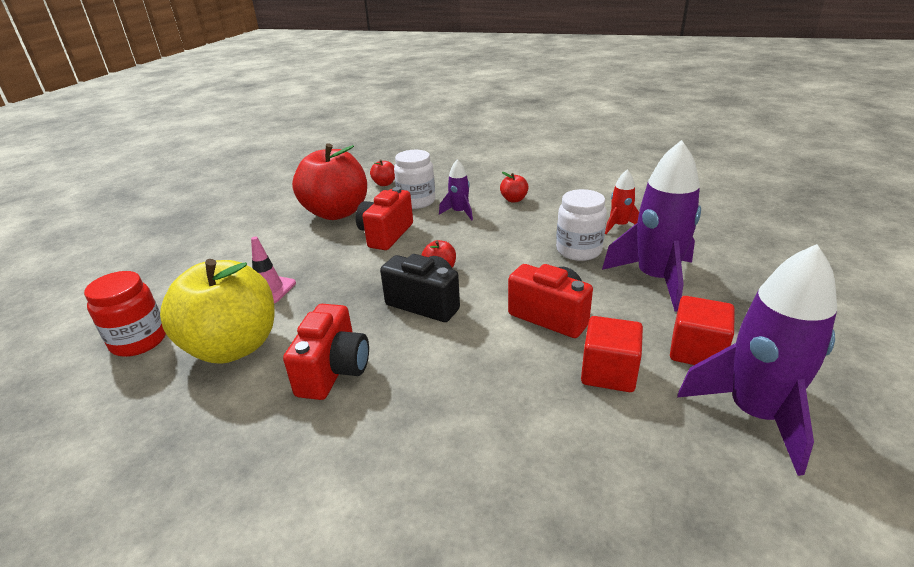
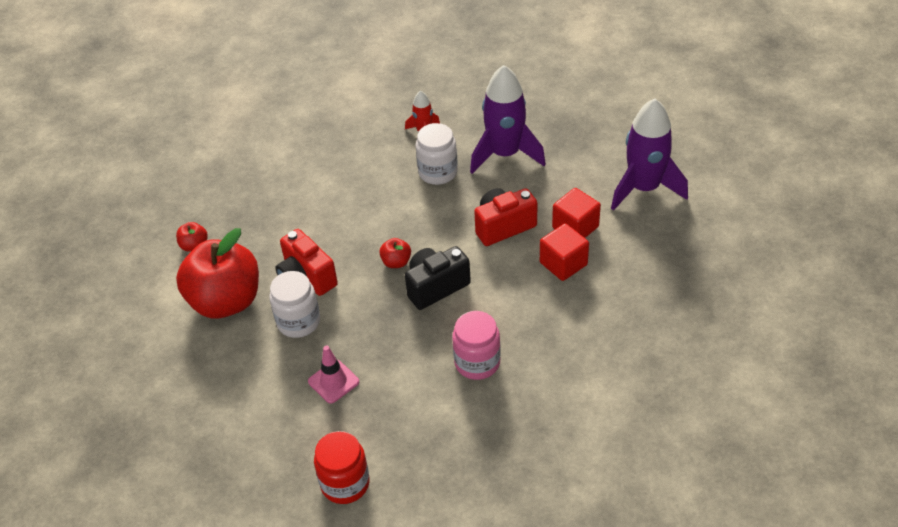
camera: 60 degrees left, 15 degrees up
(233, 346) = (402, 418): yellow apple -> none
(334, 371) = (477, 362): red camera -> pink jar
(416, 201) = (260, 235): white jar -> white jar (298, 322)
(459, 212) = (311, 214): purple rocket -> none
(514, 199) = (322, 170): red apple -> none
(696, 351) = (585, 179): red cube -> red cube (563, 264)

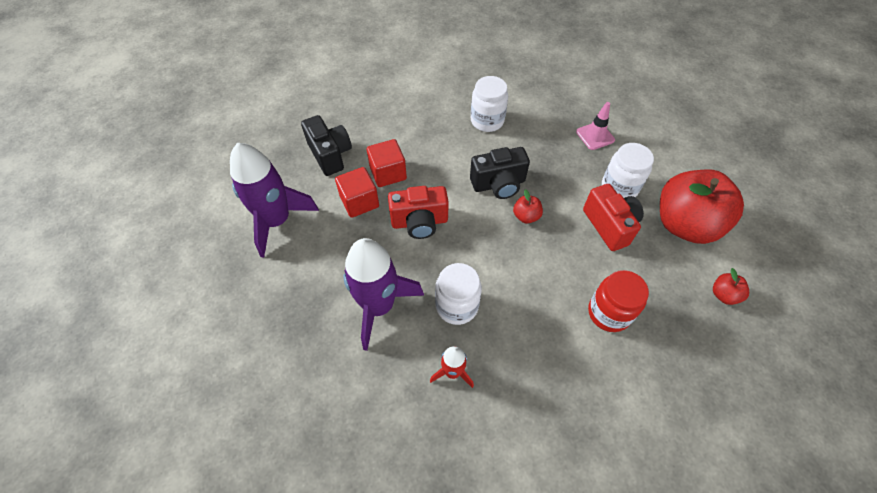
camera: 165 degrees left, 10 degrees up
(345, 483) = (594, 77): red jar -> red jar (609, 313)
(477, 362) = (487, 121): pink jar -> white jar
(640, 265) = (330, 155): none -> black camera

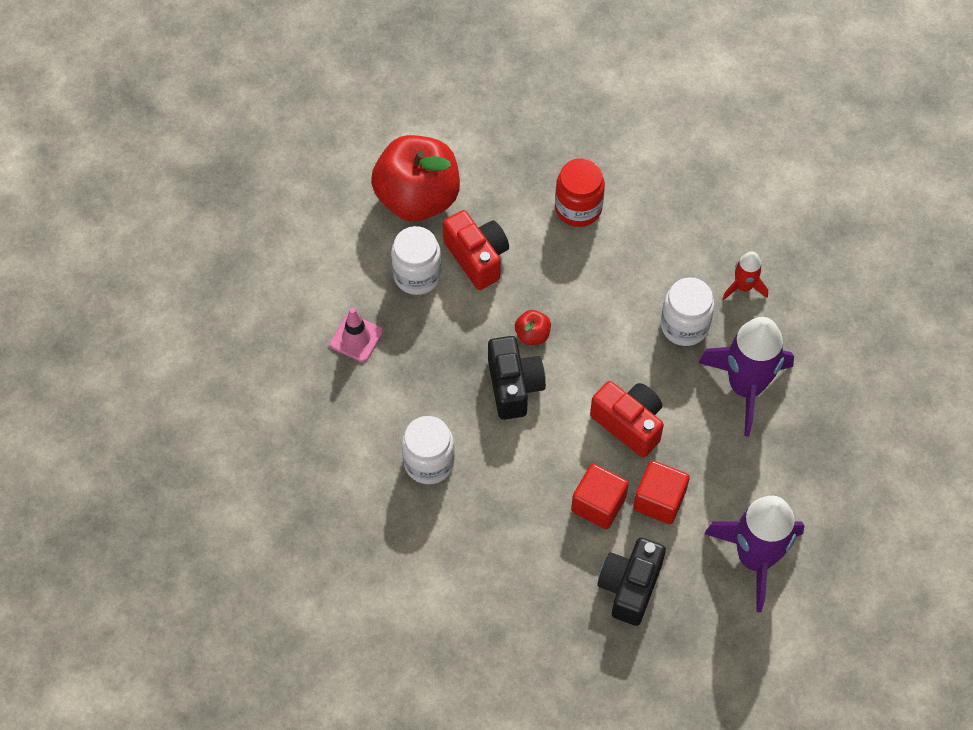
camera: 130 degrees left, 5 degrees up
(498, 184) = (514, 386): black camera -> black camera turned 45 degrees clockwise
(609, 225) = (477, 257): red camera -> red camera turned 120 degrees clockwise
(723, 295) = (477, 135): red apple -> none

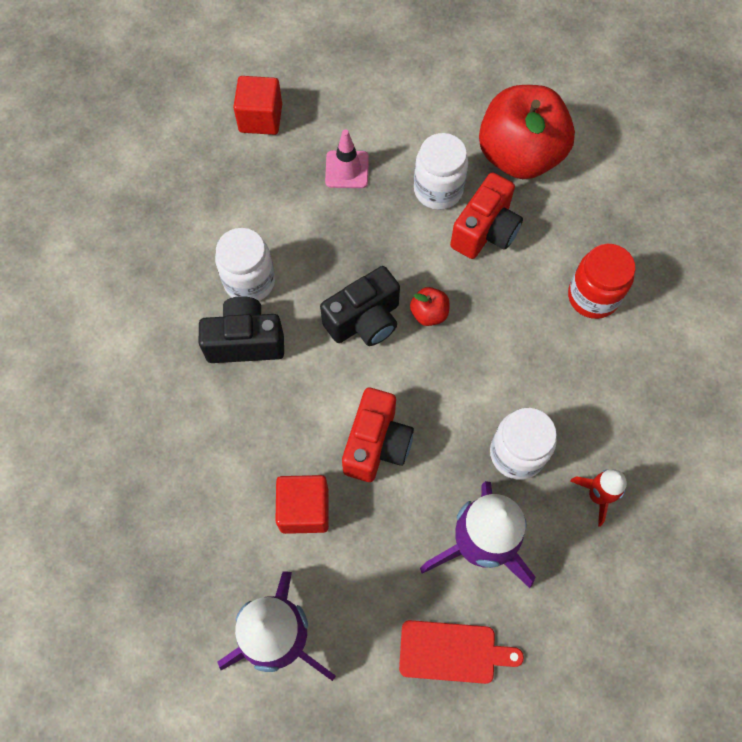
camera: 65 degrees right, 5 degrees up
(598, 504) = (273, 451): red cube -> red cube (260, 118)
(630, 587) = (195, 520): black camera -> black camera (245, 341)
(817, 441) = (452, 652): none -> red cutting board

